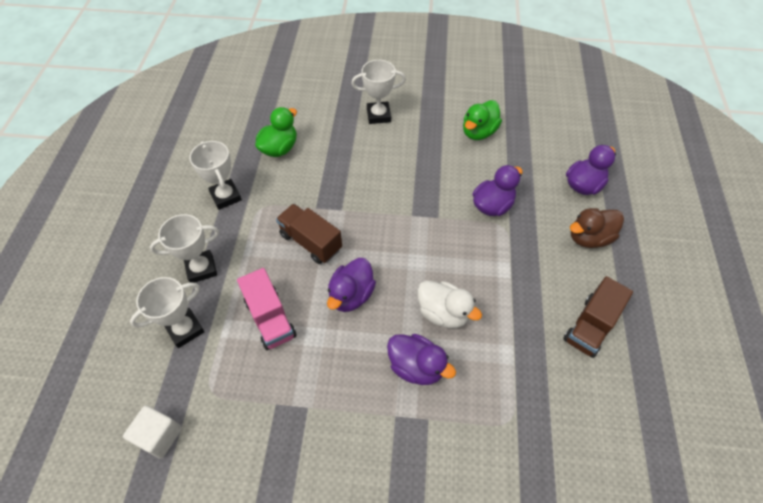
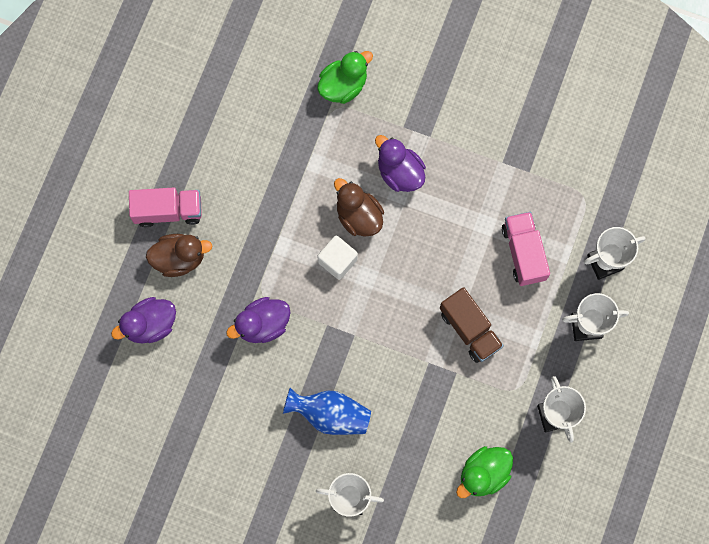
camera: 165 degrees left, 20 degrees up
(159, 436) = (629, 170): white cube -> white cube (337, 261)
(351, 295) = (441, 257): purple duck -> none
(412, 159) = (330, 414): none -> blue vase
(443, 313) = (358, 216): white duck -> brown duck
(478, 132) = (235, 435): green duck -> green duck (343, 85)
(590, 326) = (227, 168): brown truck -> none
(622, 273) = (168, 211): none -> pink truck

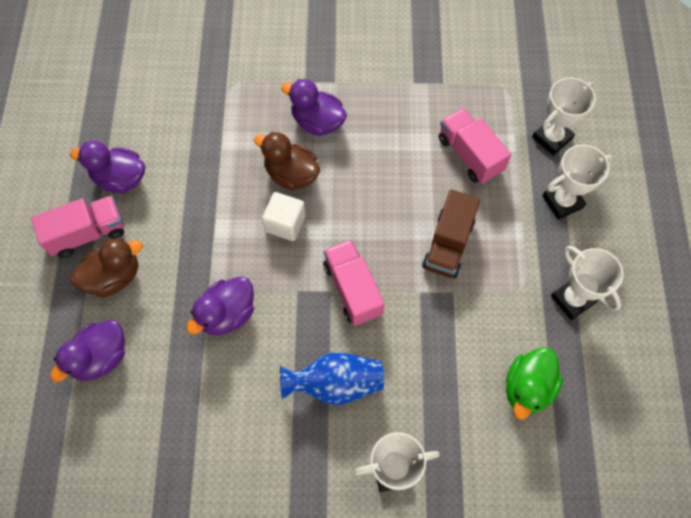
camera: 20 degrees left, 10 degrees down
(209, 168) = (120, 179): none -> purple duck
(343, 85) = (232, 64): green duck -> none
(373, 340) = (352, 289): none -> pink truck
(469, 329) = (448, 244): brown truck -> brown truck turned 75 degrees clockwise

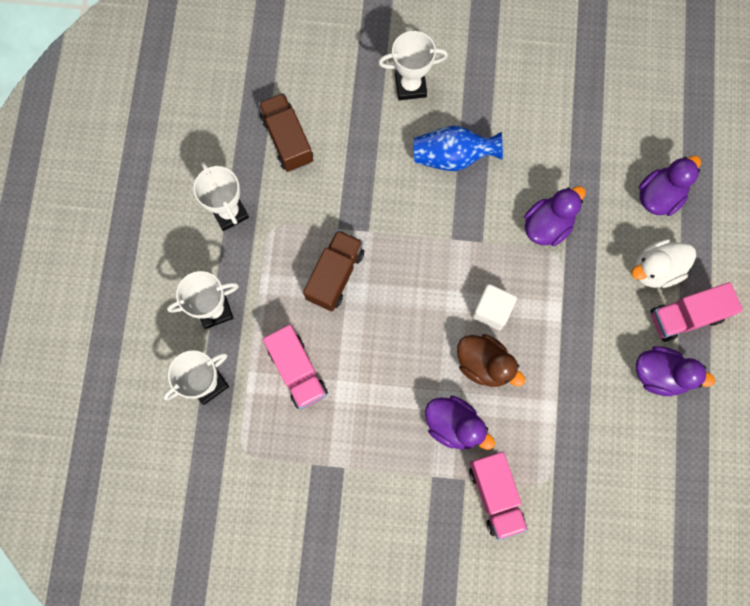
camera: 175 degrees left, 10 degrees up
(114, 277) = (655, 270): brown duck -> white duck
(352, 289) = (431, 239): pink truck -> pink truck (495, 495)
(527, 388) = (287, 140): green duck -> brown truck

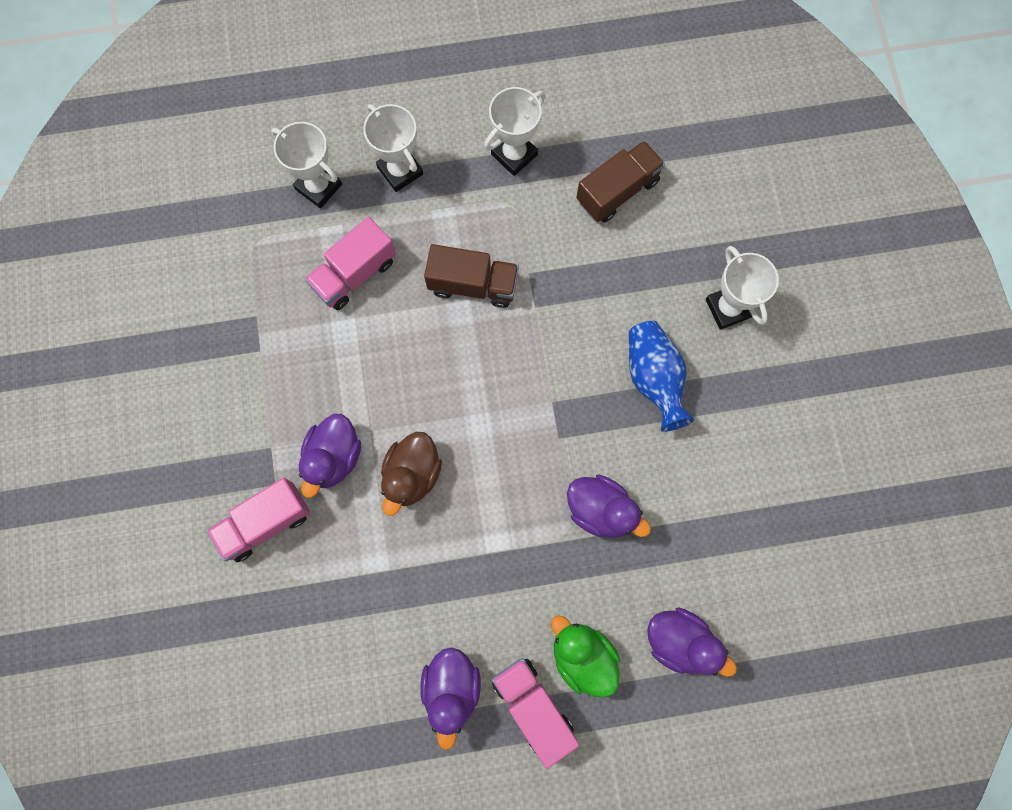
camera: 75 degrees right, 0 degrees up
(491, 310) = (478, 468): white cube -> none
(655, 270) = (582, 656): white duck -> green duck

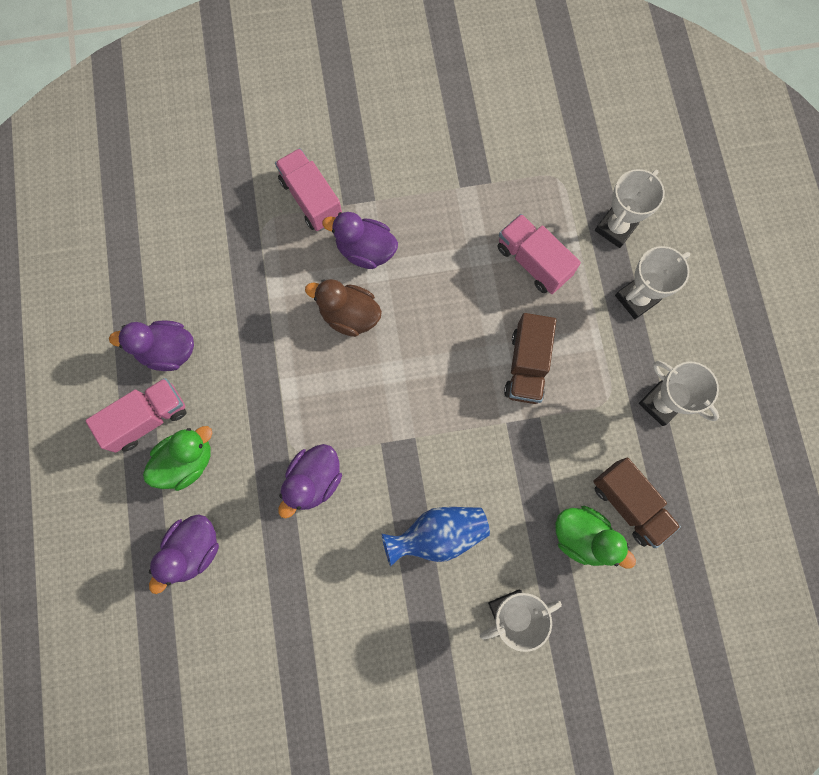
camera: 90 degrees right, 0 degrees up
(651, 236) = (583, 537): none -> green duck

